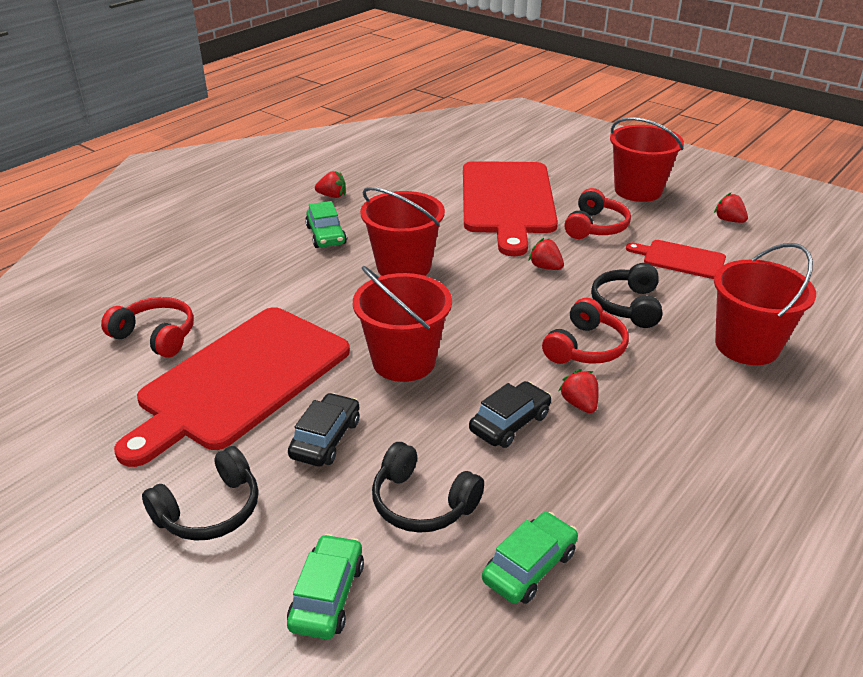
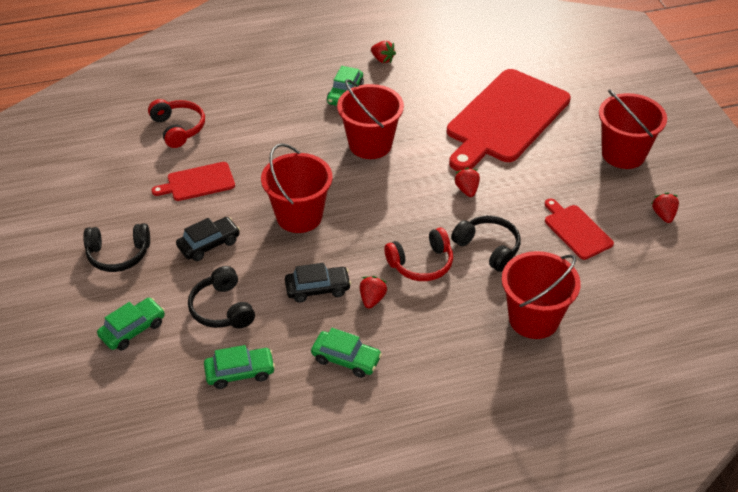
camera: 35 degrees right, 10 degrees up
(240, 380) = (198, 182): red cutting board -> red cutting board, size x0.47
(595, 227) = (545, 172): red headphones -> none
(627, 306) = (488, 248): black headphones -> black headphones turned 90 degrees clockwise
(629, 479) = (346, 359): none -> green car

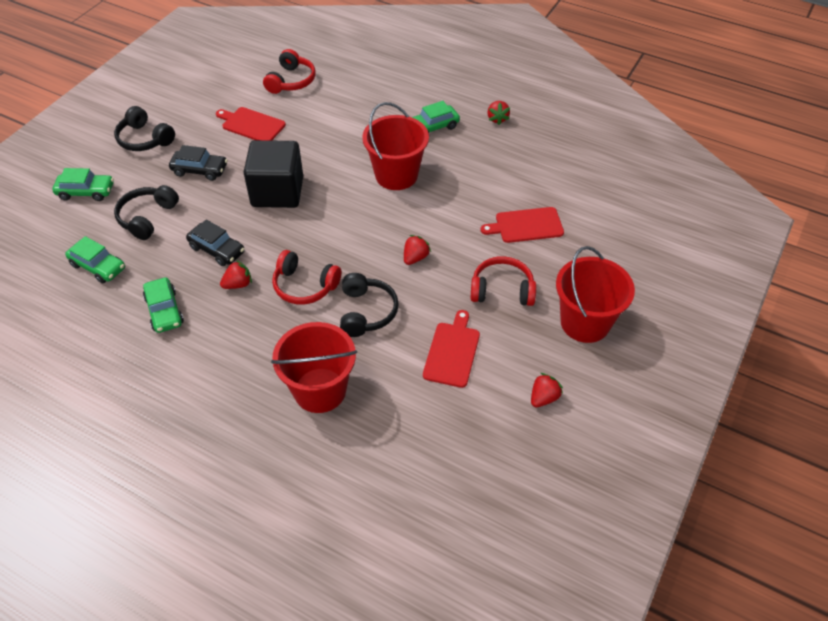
camera: 45 degrees right, 5 degrees up
(299, 216) = (277, 192): red bucket -> black cube
(505, 119) = (526, 225): red cutting board -> red cutting board, size x0.47
(550, 170) = (502, 290): none -> red headphones

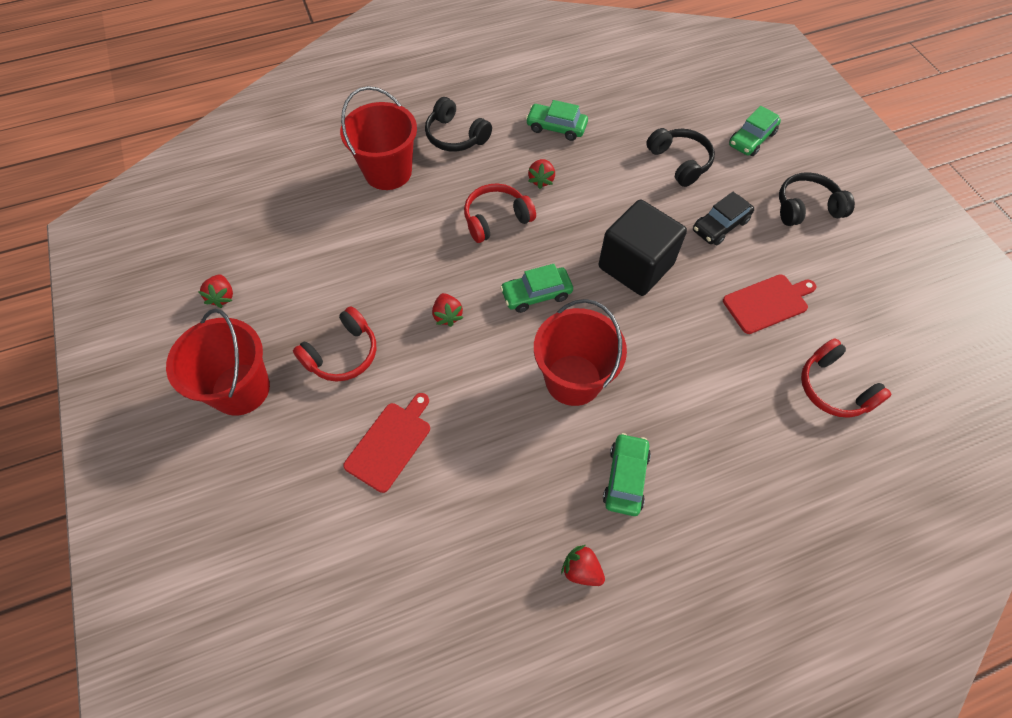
camera: 130 degrees right, 10 degrees up
(98, 266) = (643, 112): green car -> green car (536, 294)
(217, 249) = (595, 186): black car -> none
(366, 312) = (426, 241): black headphones -> black headphones (455, 136)
(452, 352) = (327, 270): red cutting board -> none

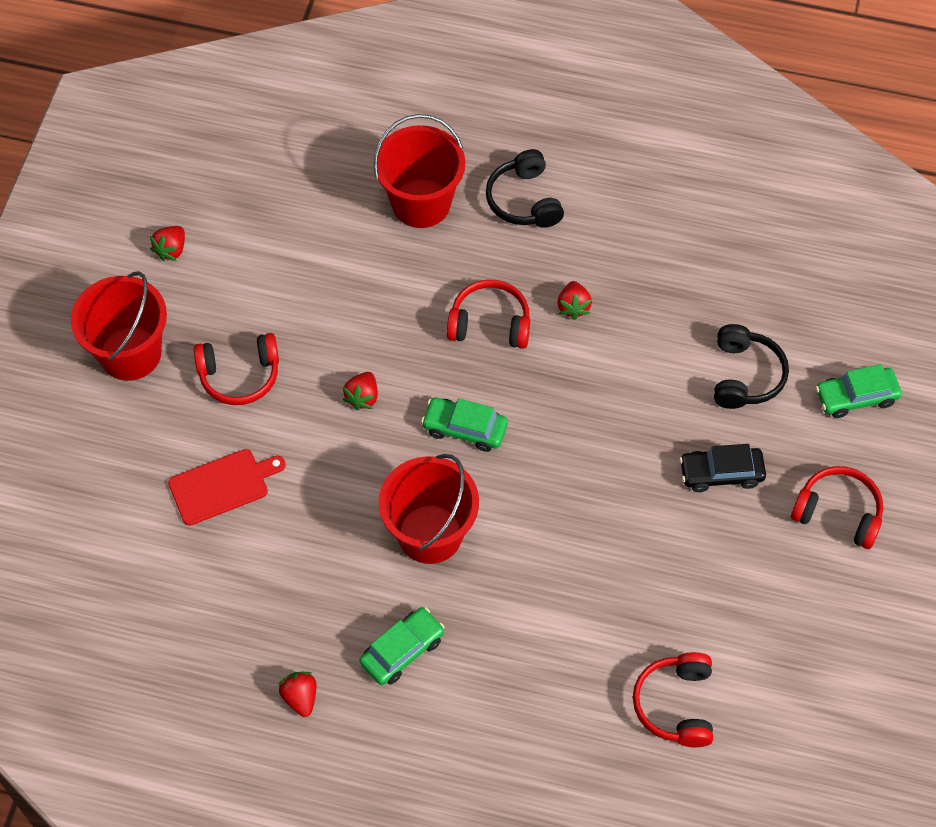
camera: 35 degrees right, 0 degrees up
(541, 180) = (573, 307): red strawberry -> red strawberry turned 45 degrees counterclockwise
(556, 127) = (643, 253): green car -> none
(635, 266) = (590, 461): black cube -> none
(767, 303) = (692, 583): red cutting board -> none
(806, 208) = (838, 513): black headphones -> red headphones

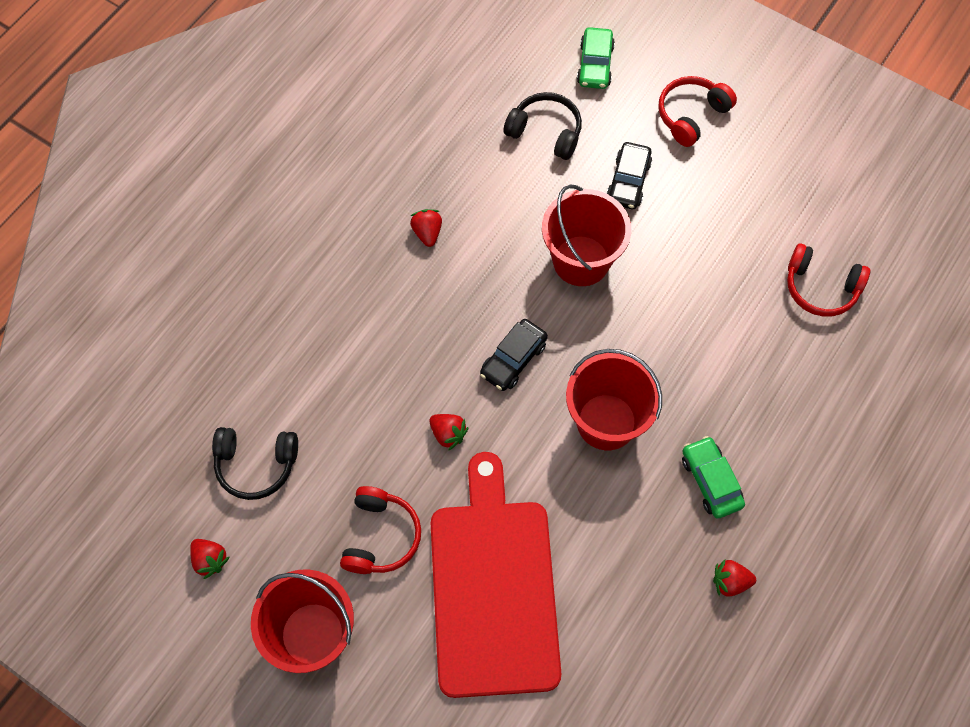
camera: 70 degrees left, 5 degrees up
(222, 486) = (493, 588): red cutting board -> red cutting board, size x2.12
(421, 203) = (263, 318): red bucket -> red bucket (581, 261)
(464, 429) = (513, 359): green car -> black car
(490, 324) = (416, 304): red headphones -> none
(524, 200) = (301, 233): black headphones -> black headphones (256, 464)
(573, 307) = (427, 233): red strawberry -> red strawberry turned 120 degrees counterclockwise

